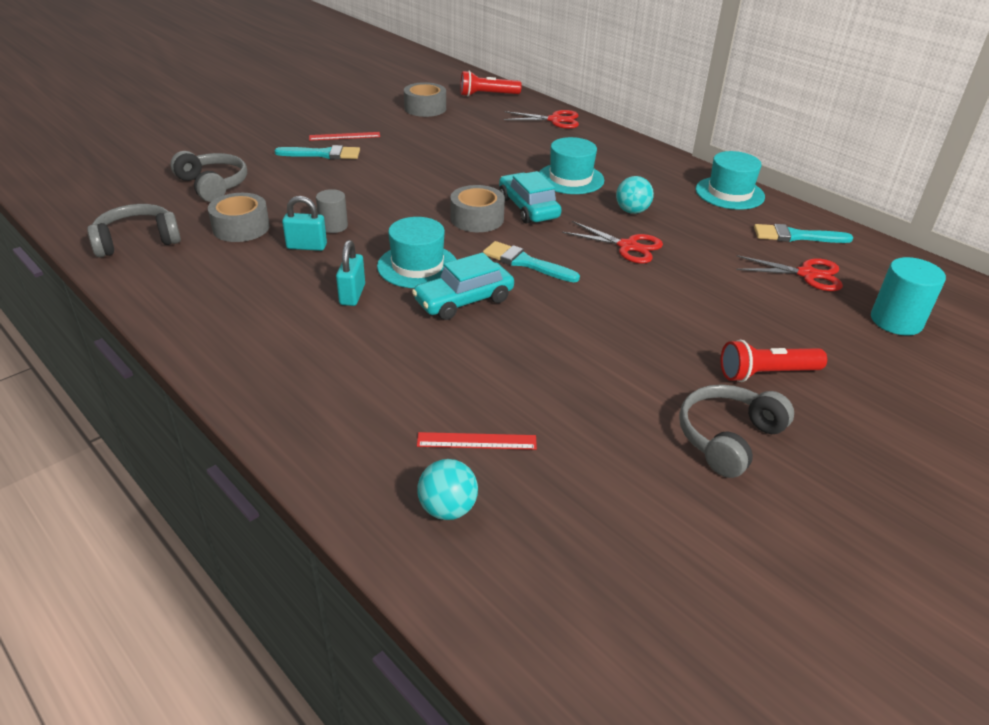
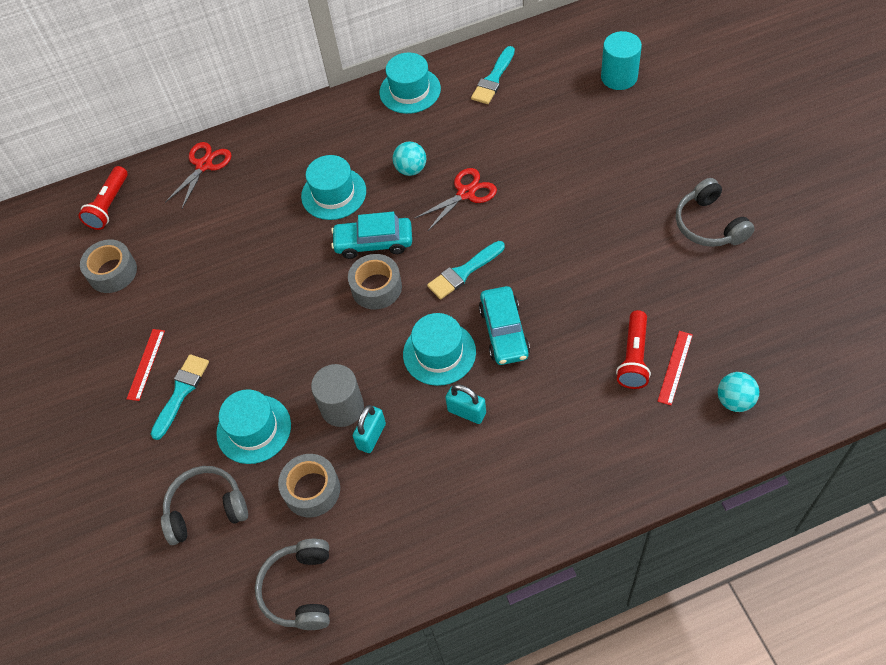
camera: 60 degrees left, 20 degrees up
(297, 190) = (254, 429): none -> turquoise hat
(333, 226) = (342, 407): grey cylinder -> grey cylinder, size x1.55
(766, 373) = (652, 176): red flashlight -> red flashlight (633, 357)
(807, 274) = (547, 97): red scissors -> none

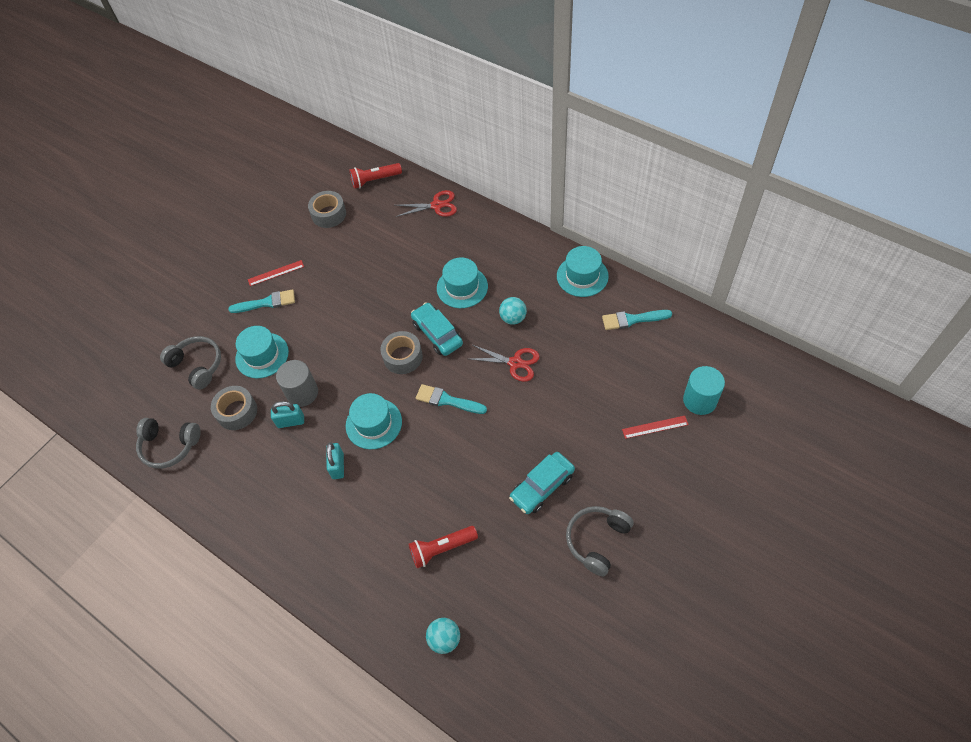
camera: 55 degrees right, 0 degrees up
(300, 590) = (169, 446): grey headphones -> grey headphones turned 135 degrees counterclockwise
(504, 332) = (413, 453): turquoise car -> turquoise car (542, 486)
(675, 367) = (449, 582): red ruler -> red ruler (655, 427)

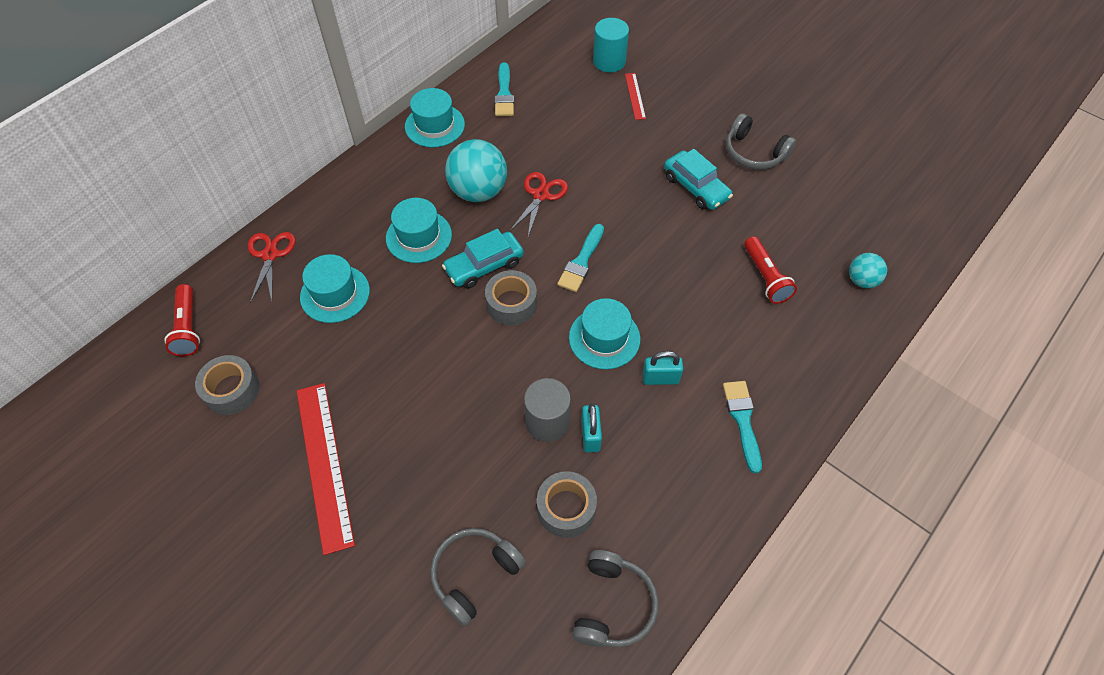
camera: 90 degrees left, 0 degrees up
(262, 355) = (475, 478): turquoise hat -> turquoise hat (335, 294)
(266, 302) = (379, 475): turquoise brush -> turquoise brush (742, 420)
(276, 273) = (324, 464): red ruler -> red ruler, size x2.06
(513, 318) = (478, 191): turquoise ball -> turquoise ball, size x1.84

